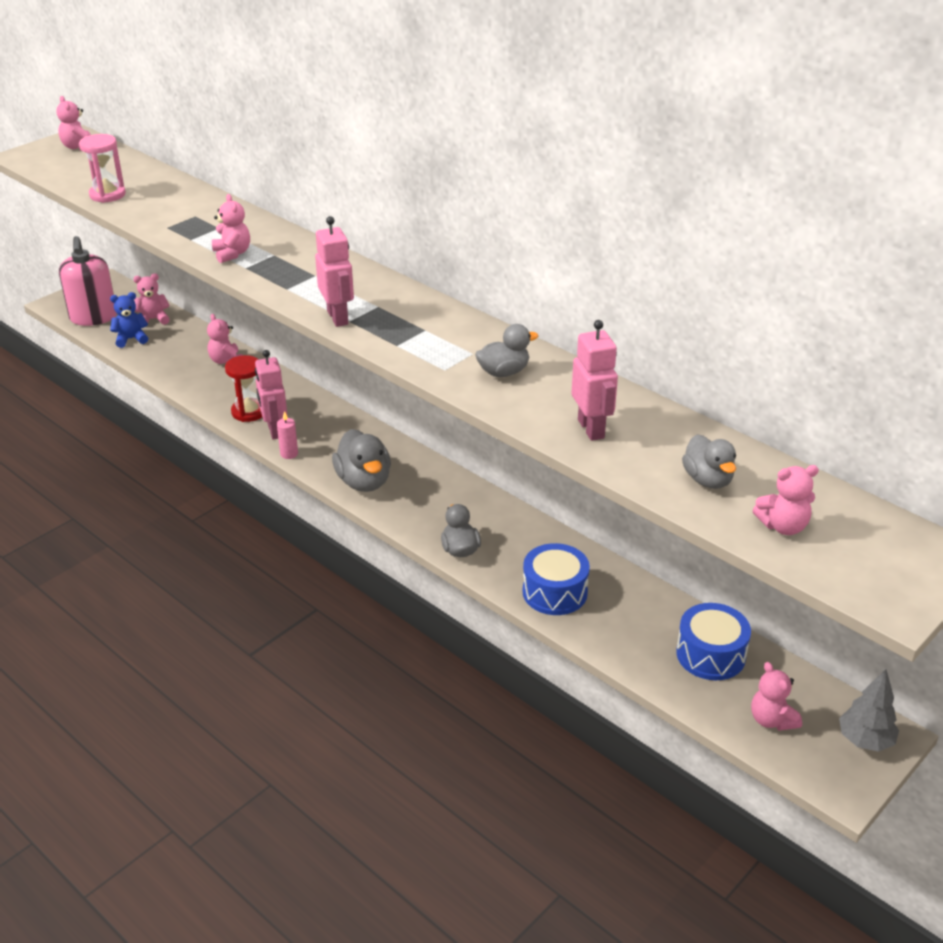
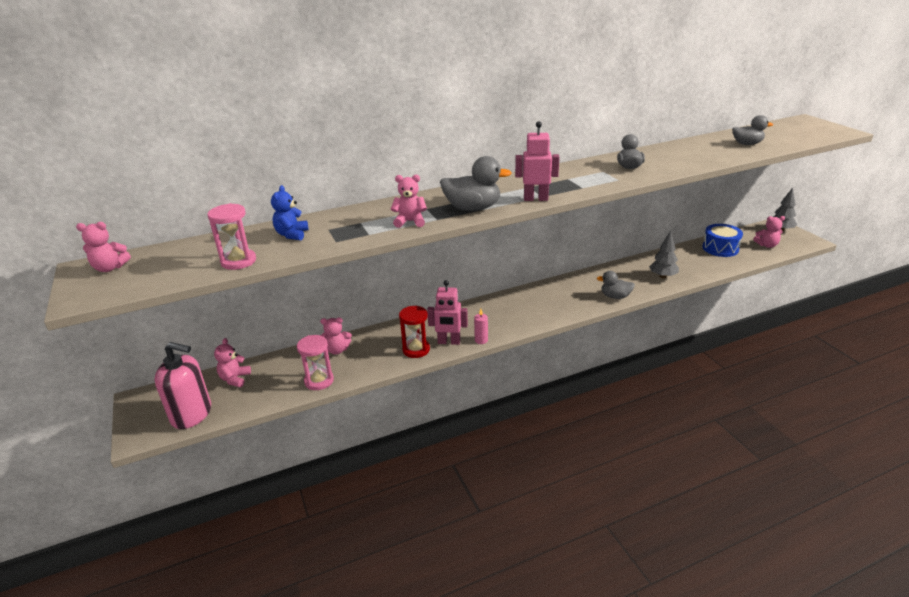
camera: 65 degrees left, 5 degrees down
(131, 339) = (254, 395): blue teddy bear -> blue teddy bear (292, 235)
(167, 367) = (319, 381): none -> pink hourglass
(364, 481) = (531, 316): grey duck -> grey duck (472, 208)
(554, 592) = (662, 276): blue drum -> grey tree
(591, 429) = (695, 157): pink robot -> none
(783, 526) = (786, 138): pink teddy bear -> none

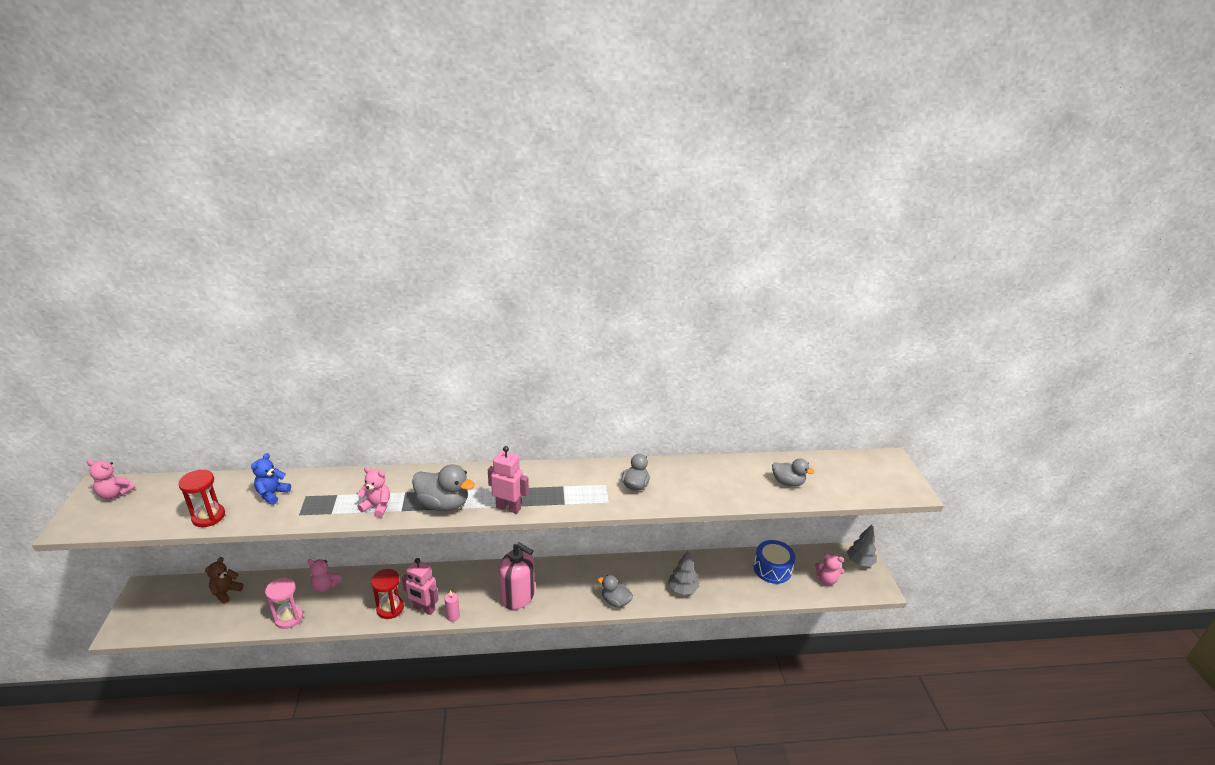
camera: 15 degrees right, 0 degrees up
(192, 414) = (172, 620): pink soap dispenser -> pink soap dispenser (518, 596)
(235, 379) = (226, 592): pink teddy bear -> brown teddy bear
(238, 261) = (208, 517): pink hourglass -> red hourglass

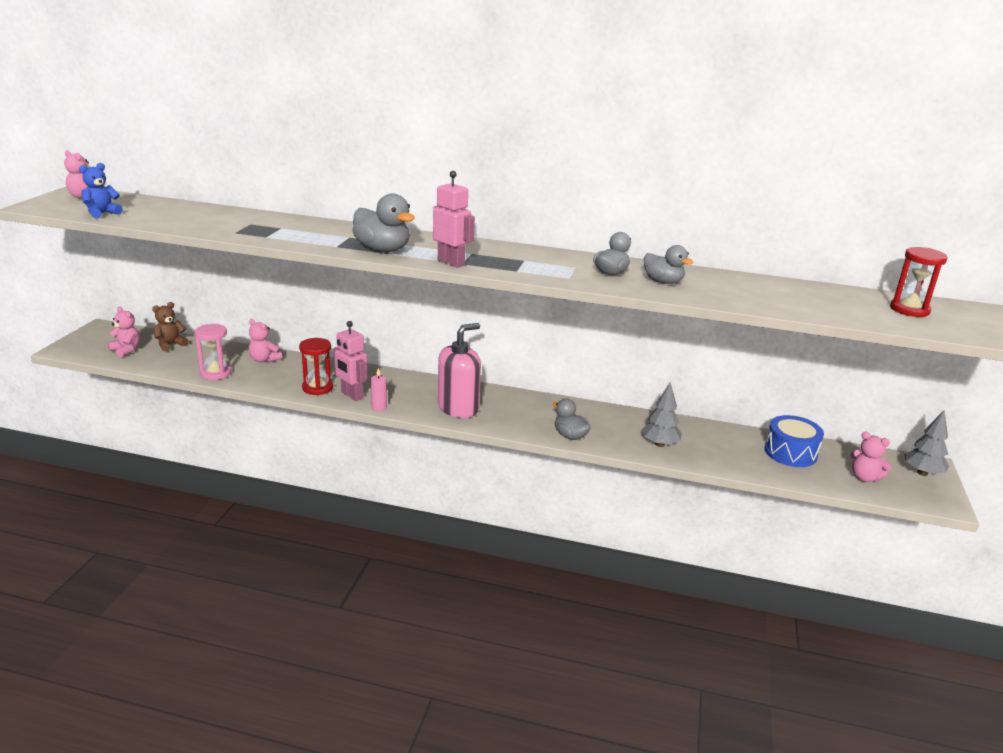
camera: 20 degrees right, 5 degrees down
(208, 517) = (152, 220): red hourglass -> red hourglass (909, 310)
(272, 494) = (220, 218): blue teddy bear -> blue teddy bear (102, 213)
(377, 506) = (314, 240): pink teddy bear -> pink teddy bear (126, 350)
(518, 596) = (458, 408): pink soap dispenser -> pink soap dispenser turned 90 degrees counterclockwise
(788, 482) = (815, 302): grey duck -> grey duck (663, 282)

